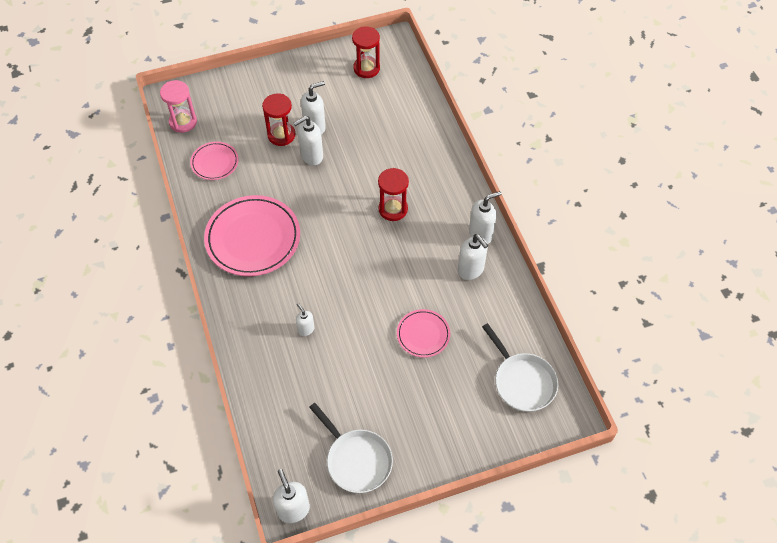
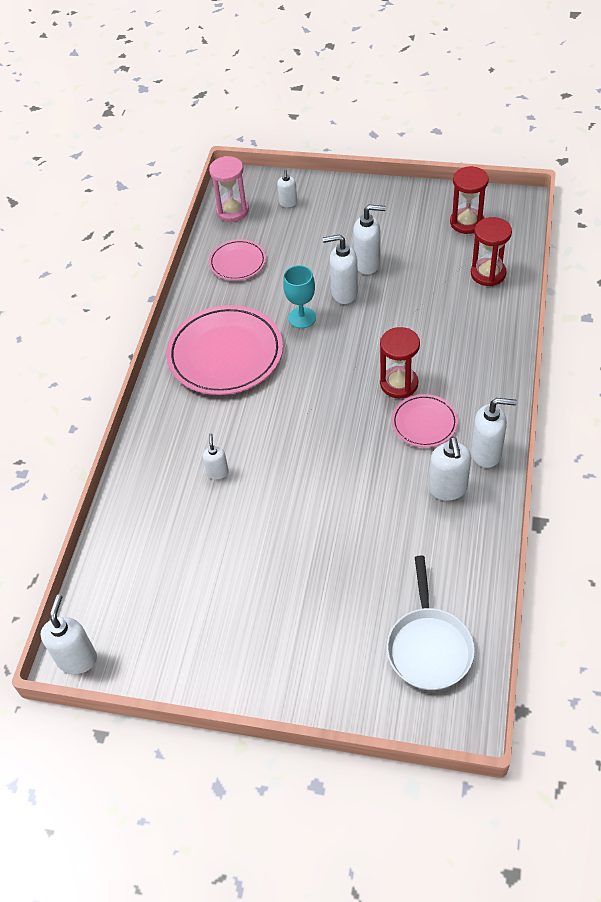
camera: 35 degrees right, 5 degrees down
(223, 100) = (288, 203): none -> white soap dispenser
(281, 135) = (325, 259): red hourglass -> red hourglass (488, 274)
(292, 187) = (302, 318): none -> turquoise goblet
(356, 460) = (178, 640): white pan -> none
(423, 334) = (344, 537): pink plate -> pink plate (424, 423)

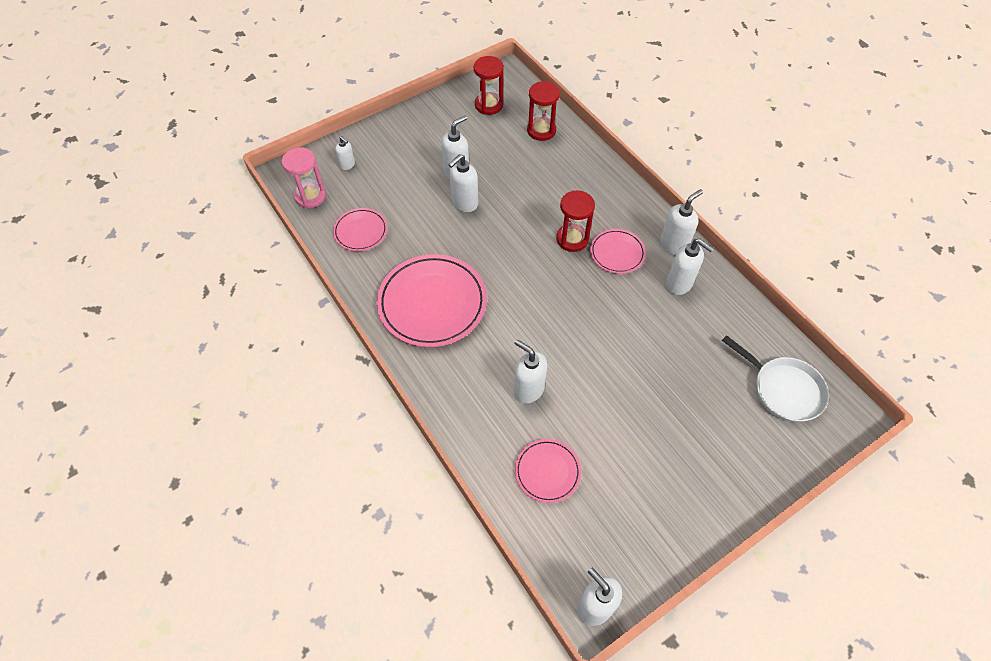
camera: 50 degrees left, 5 degrees up
(159, 541) = (547, 471): none -> pink plate
(217, 472) = (528, 389): white soap dispenser -> white soap dispenser, size x1.69
(302, 318) = (456, 239): turquoise goblet -> none

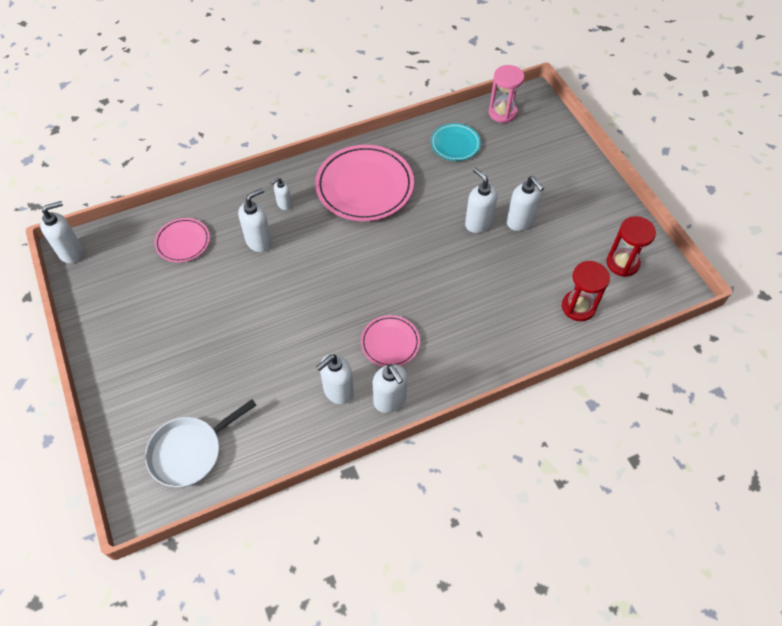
camera: 100 degrees right, 0 degrees up
(347, 165) = (539, 139): white soap dispenser -> white soap dispenser (284, 204)
(360, 231) = (455, 144): pink plate -> turquoise plate
(572, 239) = (416, 306): red hourglass -> none

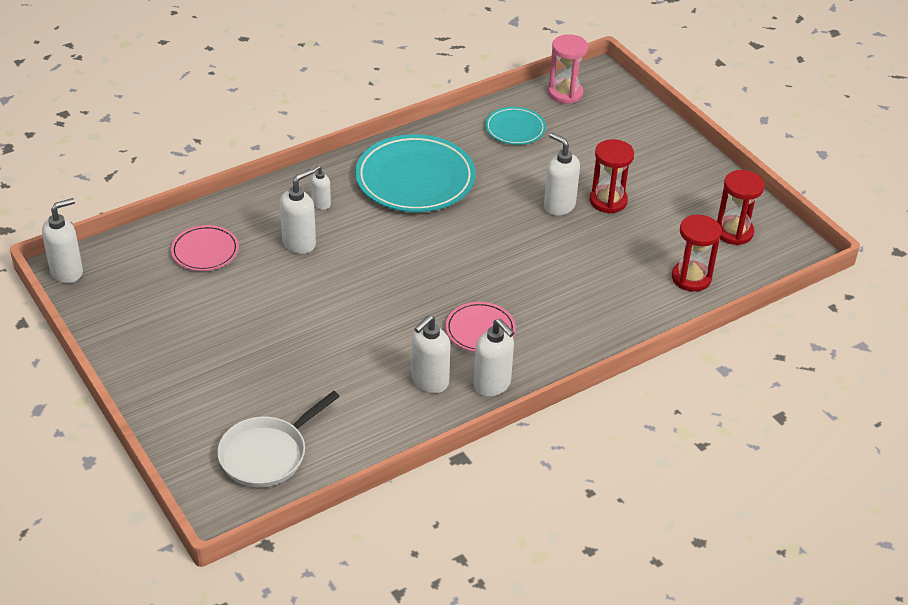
camera: 10 degrees left, 15 degrees down
(364, 186) = (415, 179): pink plate -> turquoise plate
(520, 222) = (608, 201): white soap dispenser -> red hourglass

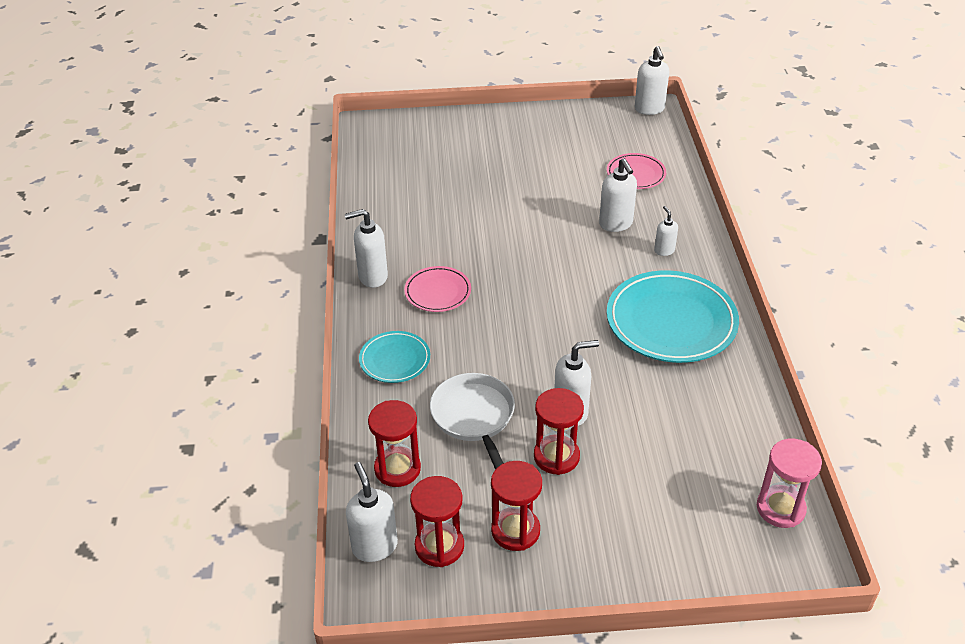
camera: 120 degrees right, 0 degrees up
(267, 454) = (398, 152): white pan -> white pan (474, 417)
(429, 381) = (403, 245): white soap dispenser -> white soap dispenser (374, 546)
(515, 129) = (724, 430): turquoise plate -> turquoise plate (395, 360)
(688, 201) = (515, 531): none -> red hourglass

